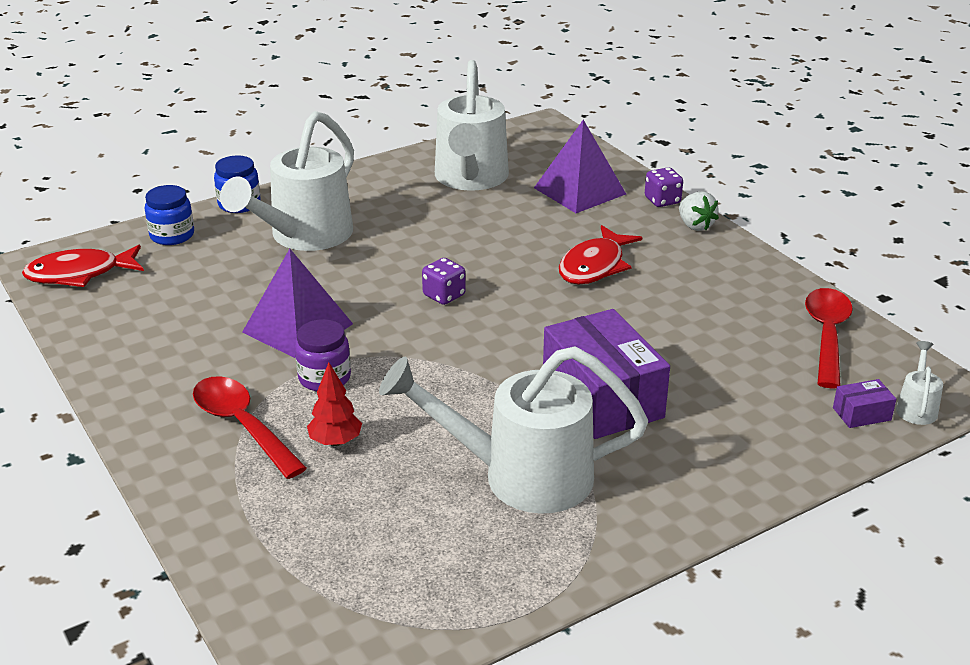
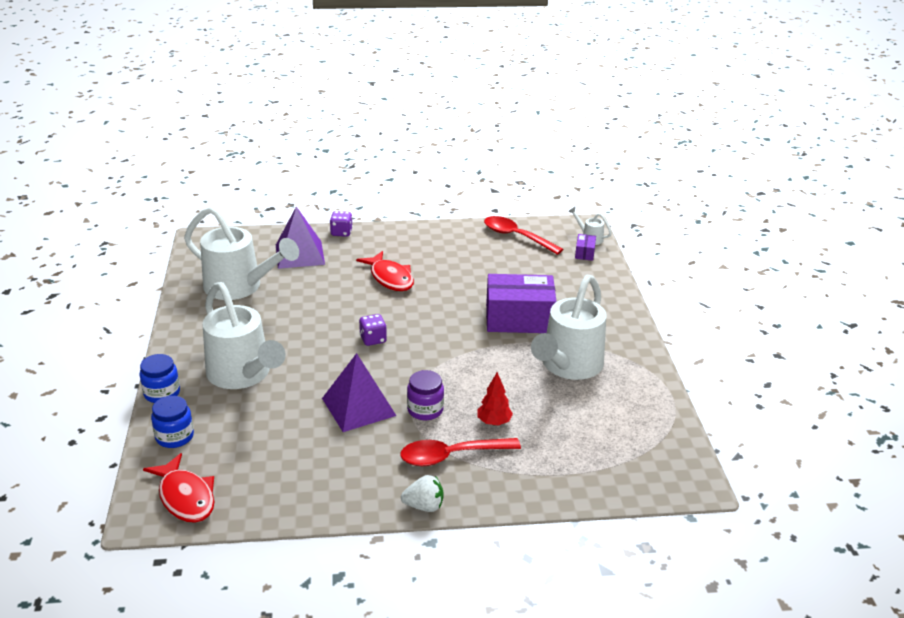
camera: 65 degrees left, 0 degrees up
(80, 274) = (185, 497): red fish -> red fish turned 45 degrees counterclockwise
(695, 225) = (379, 233): white strawberry -> white strawberry (424, 506)

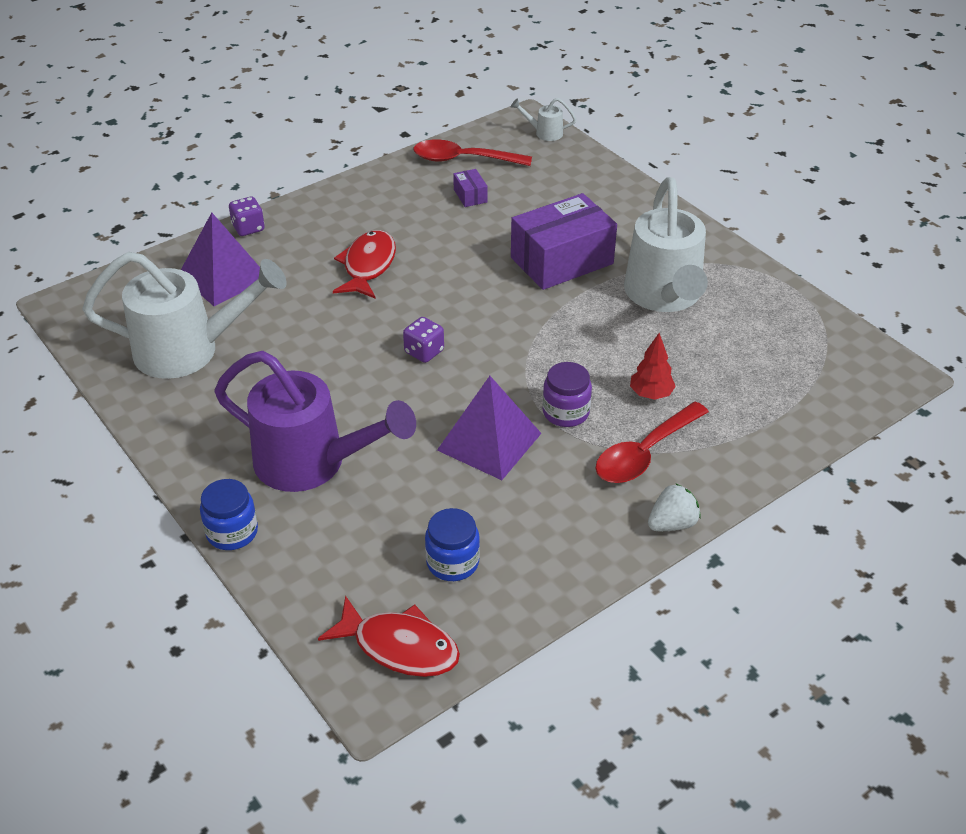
camera: 30 degrees left, 10 degrees up
(174, 437) = (307, 579): blue jar -> blue jar (452, 562)
(242, 375) = (311, 463): white watering can -> purple watering can
(390, 278) = (368, 266): red fish -> red fish turned 105 degrees counterclockwise
(584, 253) = (556, 153): purple box -> purple box (470, 196)

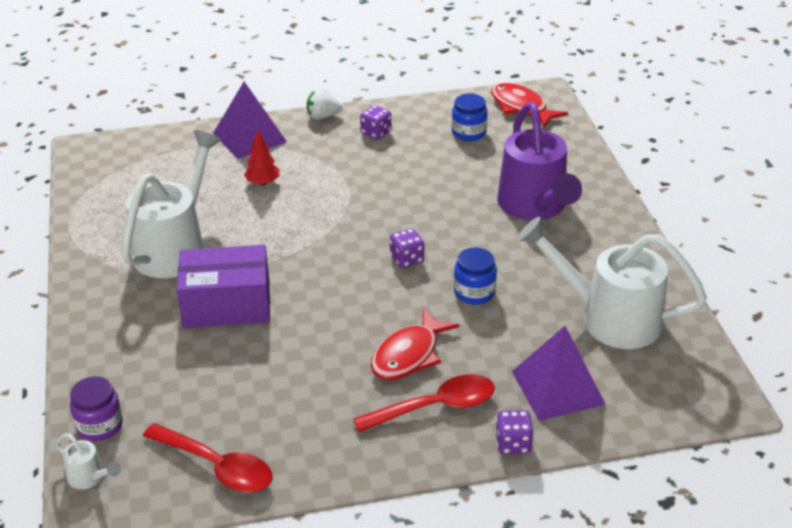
camera: 155 degrees left, 5 degrees down
(232, 532) = (604, 181): blue jar -> blue jar (474, 292)
(311, 463) = (534, 206): purple watering can -> purple watering can turned 150 degrees counterclockwise
(470, 196) = (250, 409): purple box -> none
(489, 441) = (401, 186): purple pyramid -> purple pyramid (249, 137)
(566, 412) = (333, 188): purple jar -> purple jar (99, 425)
(579, 518) = (376, 133): none -> purple dice
(644, 453) = (303, 152): red spoon -> red spoon (435, 407)

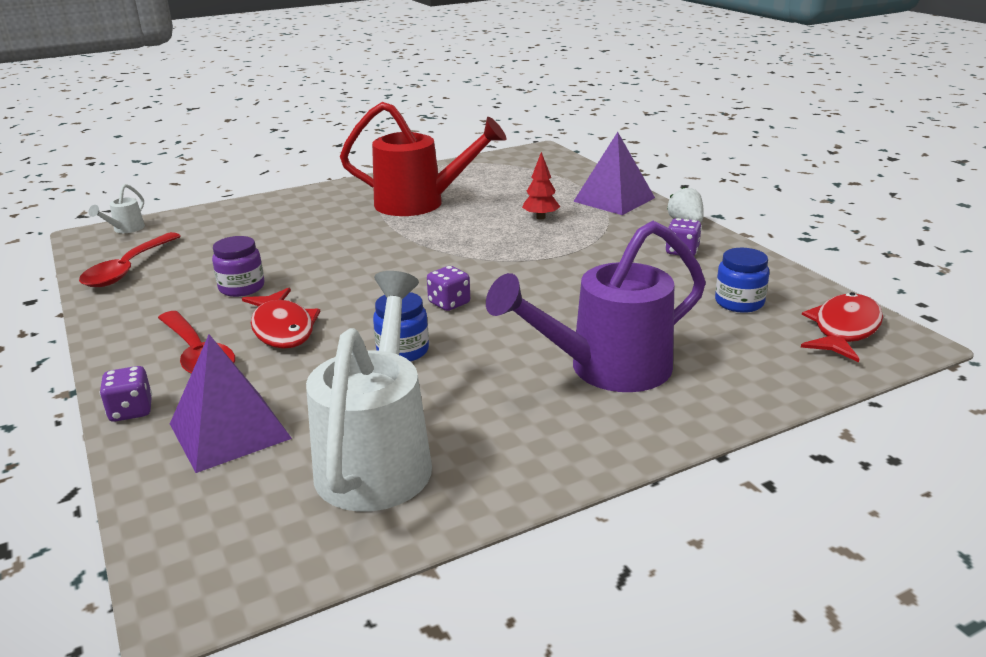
camera: 75 degrees right, 10 degrees down
(99, 425) = (184, 221): purple jar -> purple jar (242, 288)
(175, 247) = (419, 203): white watering can -> red watering can
(227, 305) = (344, 236): purple box -> none
(409, 355) = (282, 328): red fish -> red fish turned 135 degrees counterclockwise

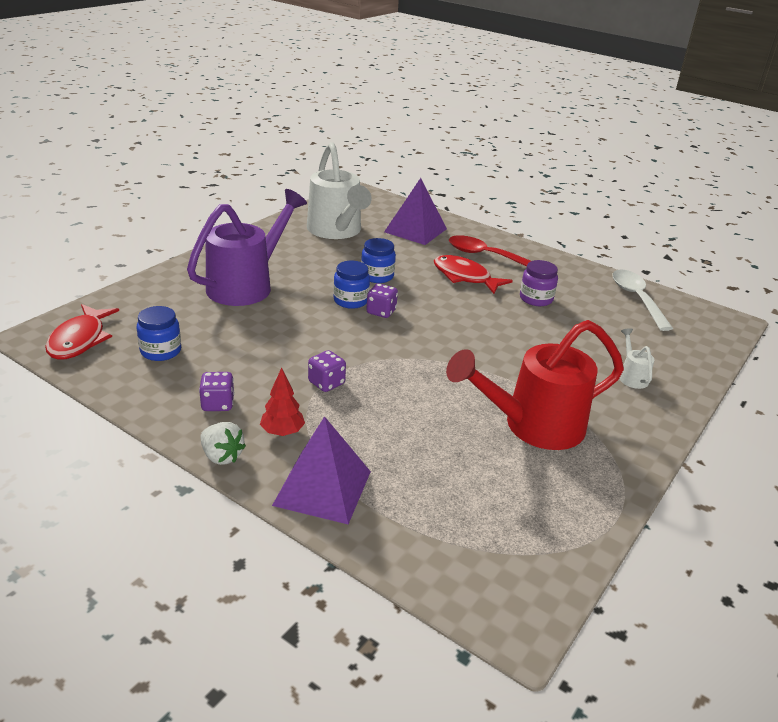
camera: 150 degrees right, 5 degrees up
(126, 229) = (721, 333): white watering can -> white watering can (632, 376)
(128, 269) = (637, 299): red spoon -> white spoon
(131, 411) = (472, 230): purple dice -> purple dice (326, 383)
(474, 322) = (351, 300): none -> blue jar
(540, 217) = (386, 429): red tree -> red tree (282, 432)

